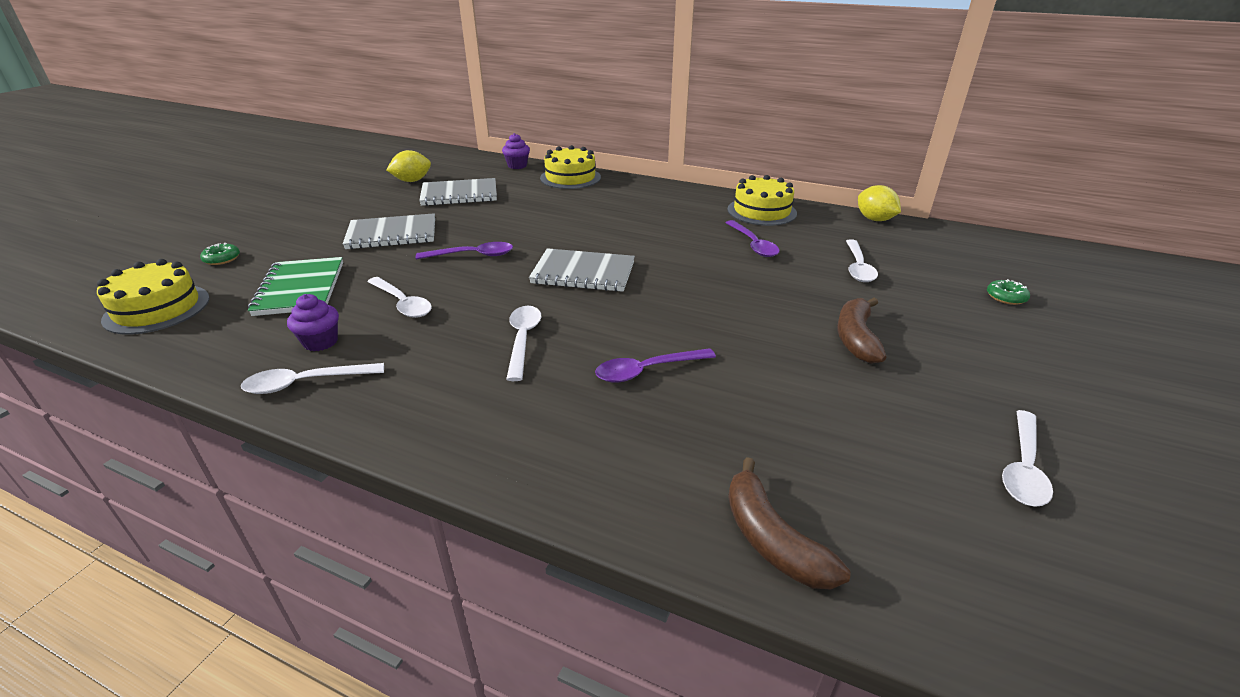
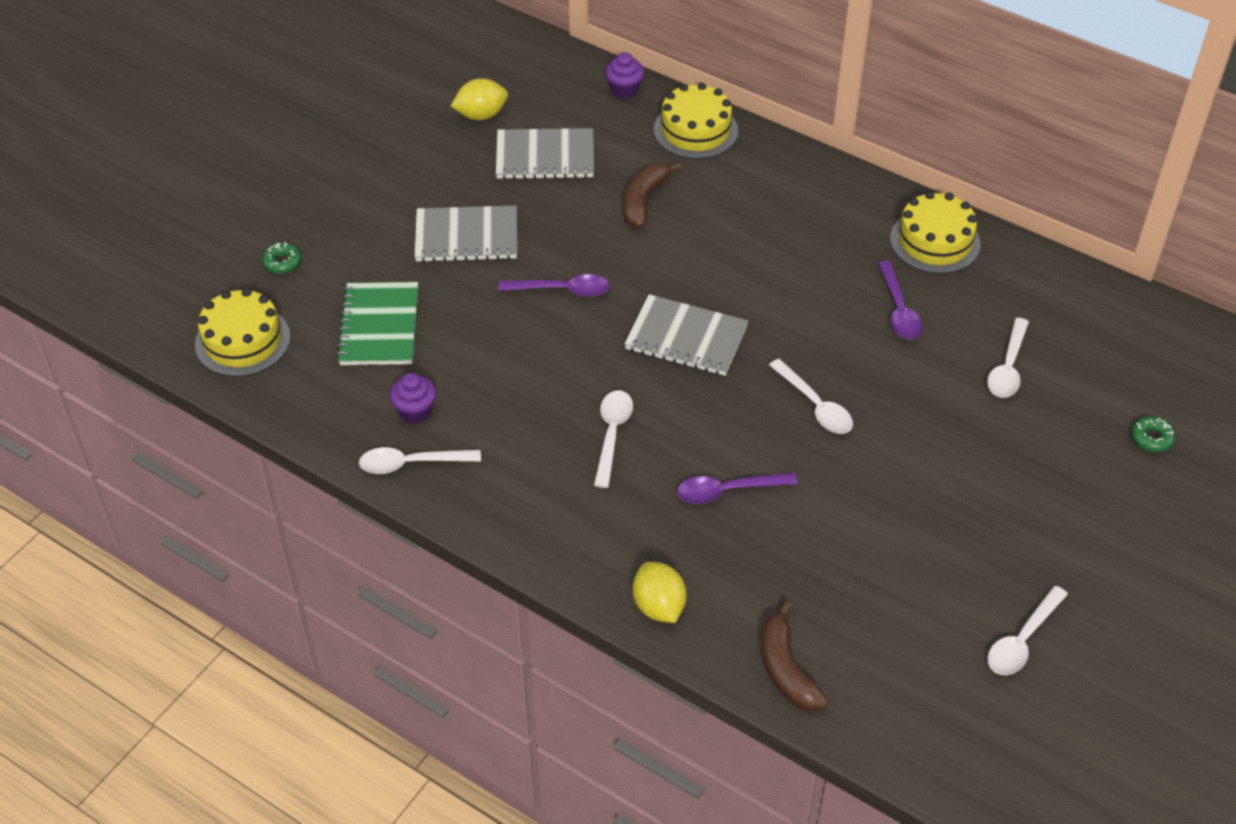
camera: 10 degrees right, 15 degrees up
(402, 303) = (489, 364): white spoon -> white spoon (815, 405)
(855, 338) = (950, 477): brown banana -> brown banana (643, 201)
(874, 219) = (1076, 277): yellow lemon -> yellow lemon (659, 606)

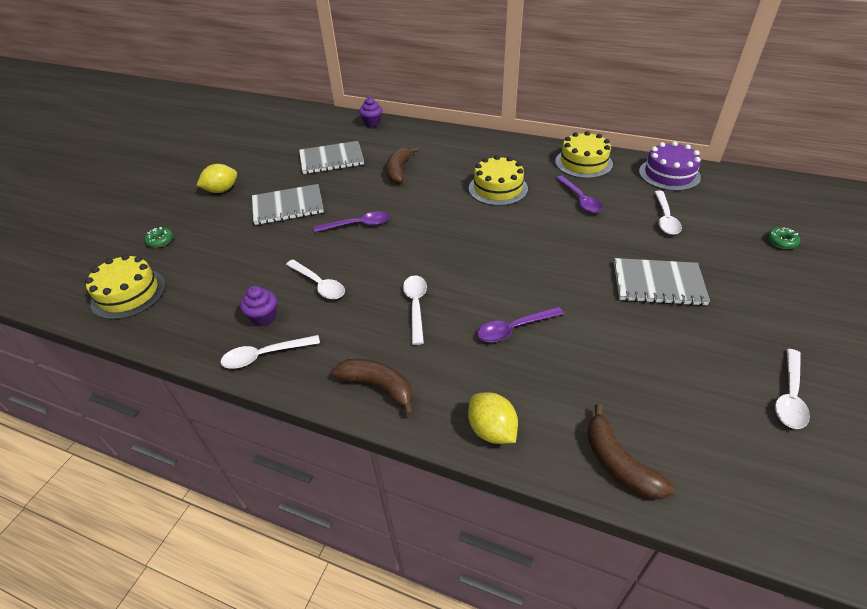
camera: 10 degrees left, 5 degrees down
(379, 326) = (232, 267): green notebook -> none
(481, 115) = (288, 146): yellow lemon -> yellow lemon (222, 190)
(541, 530) = (378, 386): none -> brown banana
(686, 338) = (449, 237): grey notebook -> grey notebook (658, 284)
(695, 130) = (419, 134): yellow cake -> yellow cake (498, 188)
(815, 405) = (552, 262): white spoon -> white spoon (319, 284)
(1057, 290) = (669, 174): none -> purple cake

